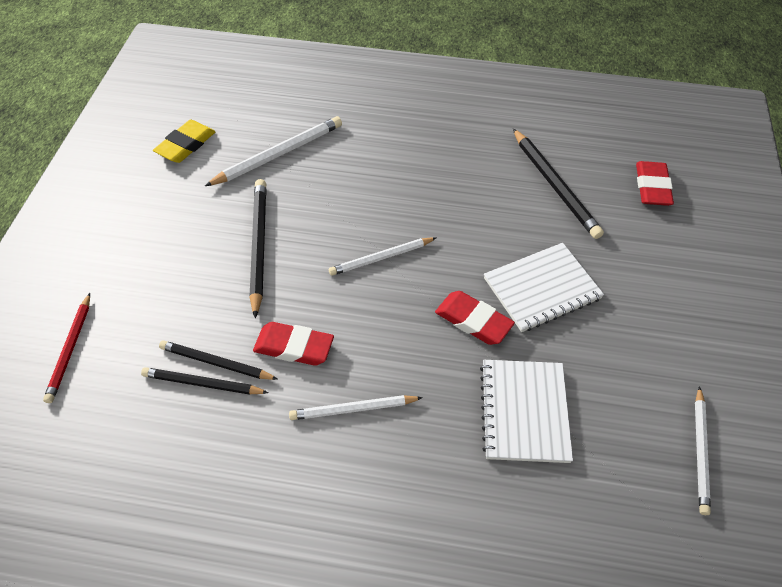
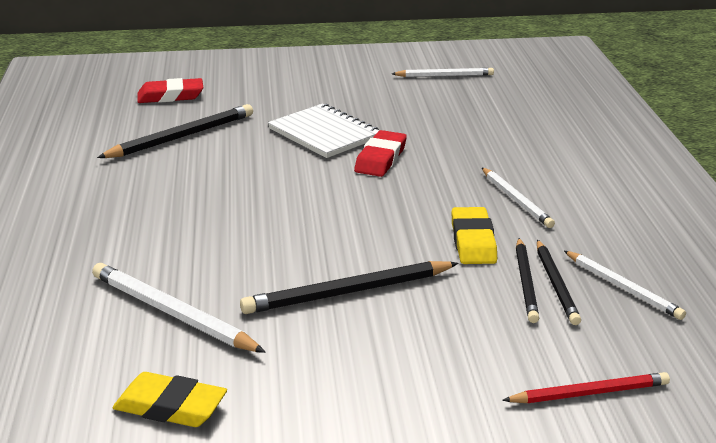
camera: 105 degrees left, 25 degrees down
(294, 347) = (473, 241): red eraser -> yellow eraser
(381, 258) = (326, 212): white pencil -> white pencil (622, 287)
(524, 411) = (459, 131): white notebook -> none

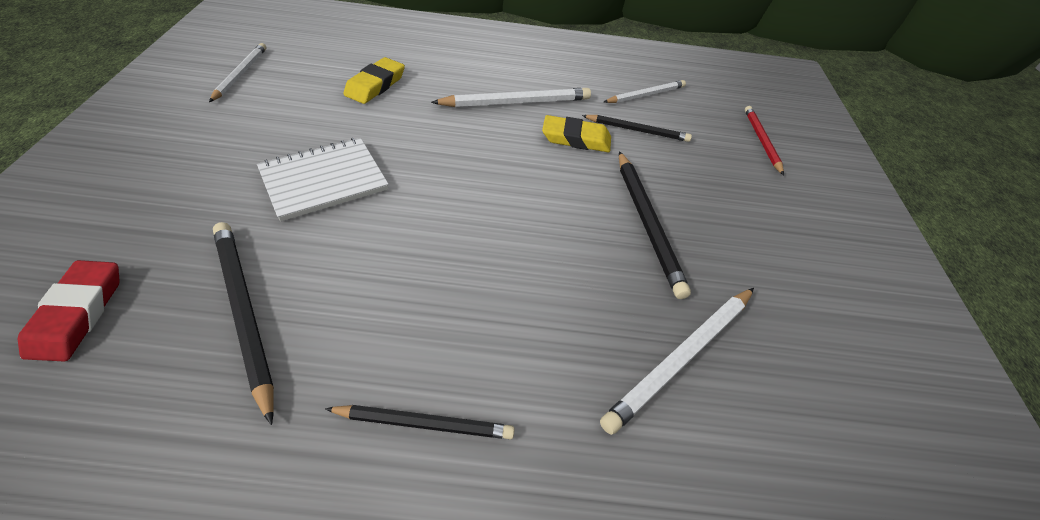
camera: 85 degrees left, 20 degrees up
(170, 407) = (828, 370): yellow eraser -> yellow eraser (375, 85)
(380, 159) = (407, 154): red eraser -> none
(516, 200) = (516, 102): white pencil -> white pencil, size x1.51
(556, 284) = (640, 119): black pencil -> black pencil (424, 423)

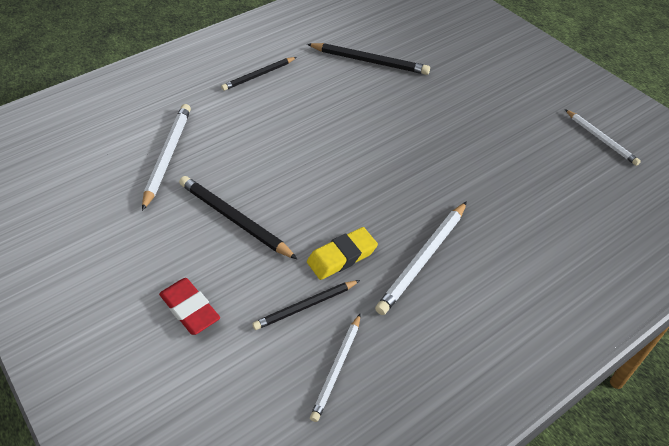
camera: 145 degrees right, 0 degrees up
(77, 314) = (420, 30): red eraser -> red eraser (190, 309)
(324, 180) = (434, 119): white notebook -> none
(375, 85) = (526, 194): yellow eraser -> none
(761, 141) = (186, 388): red pencil -> none

